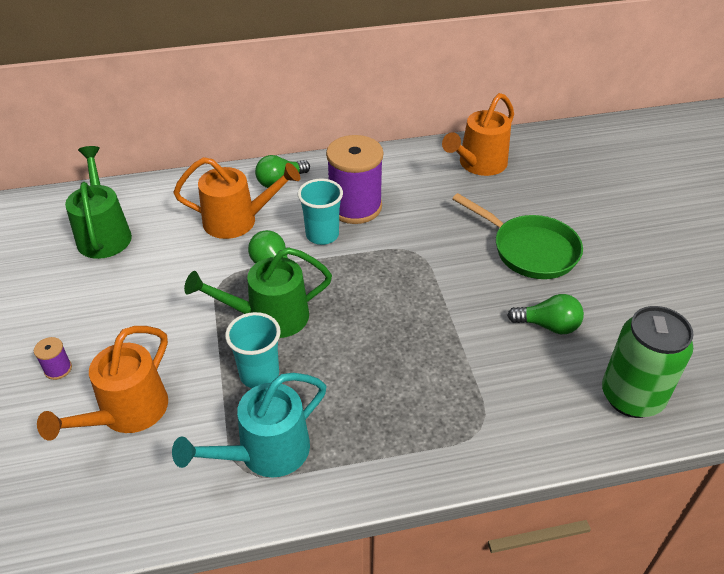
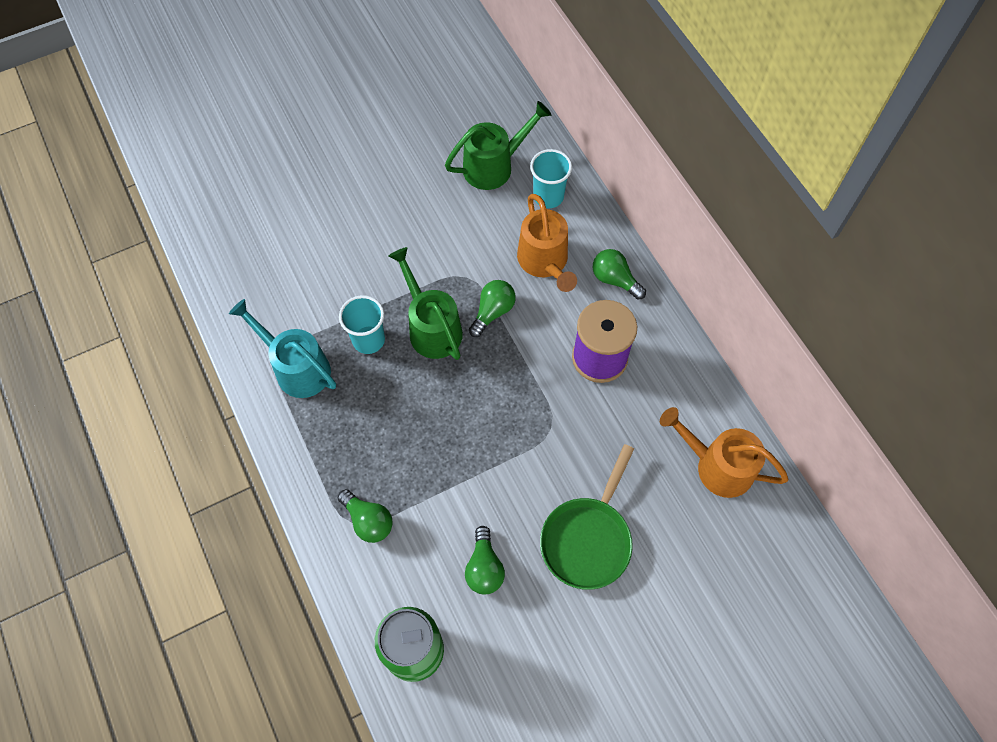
camera: 75 degrees right, 20 degrees up
(58, 369) = (342, 201): purple spool -> none
(126, 413) = (312, 263): orange watering can -> none
(322, 235) = (548, 339): turquoise cup -> turquoise cup (548, 196)
(481, 412) = (368, 521): none -> green light bulb

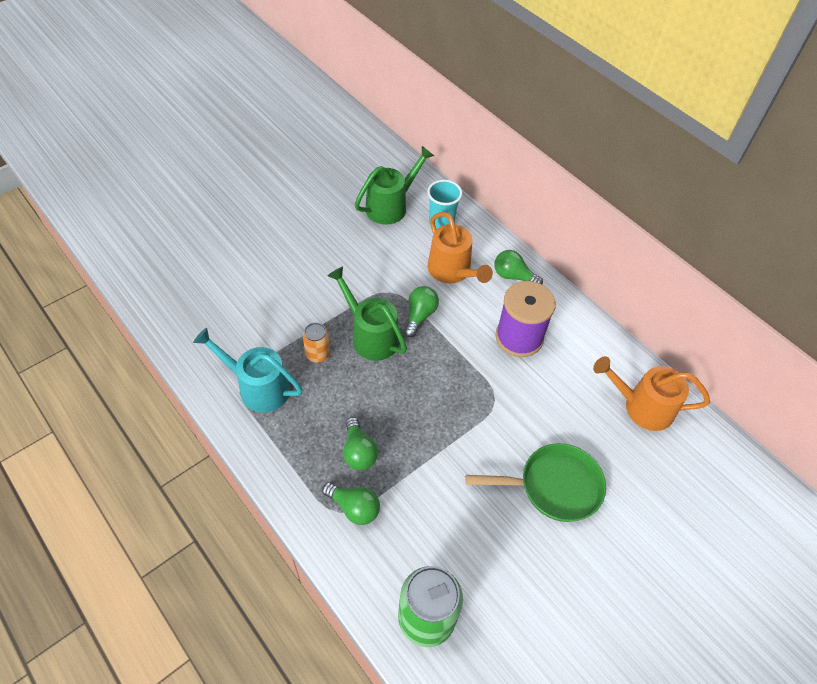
camera: 15 degrees left, 10 degrees down
(368, 340) = (317, 354): turquoise cup -> orange can
(484, 568) = (470, 529): green light bulb -> green light bulb (358, 452)
(588, 538) = (553, 486): green pan -> green pan turned 105 degrees counterclockwise

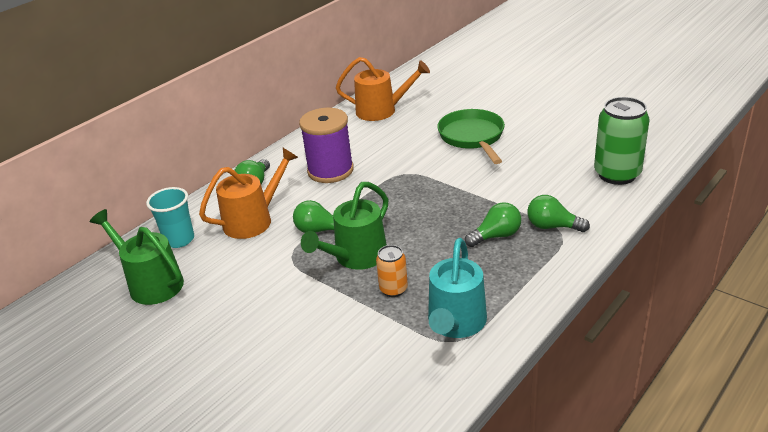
camera: 95 degrees left, 20 degrees down
(354, 508) = (552, 226): green light bulb -> green light bulb turned 90 degrees counterclockwise
(641, 407) = (382, 110): orange watering can -> orange watering can turned 90 degrees counterclockwise

